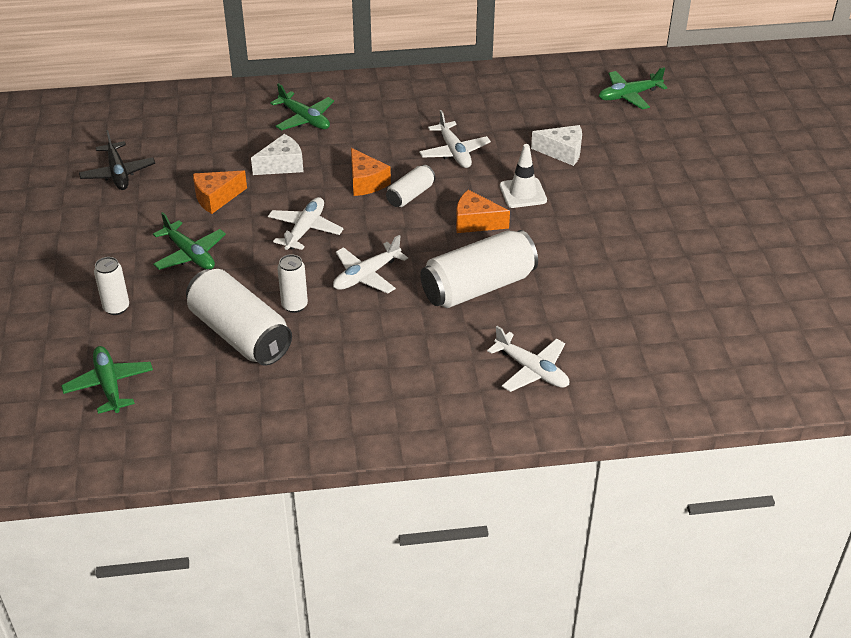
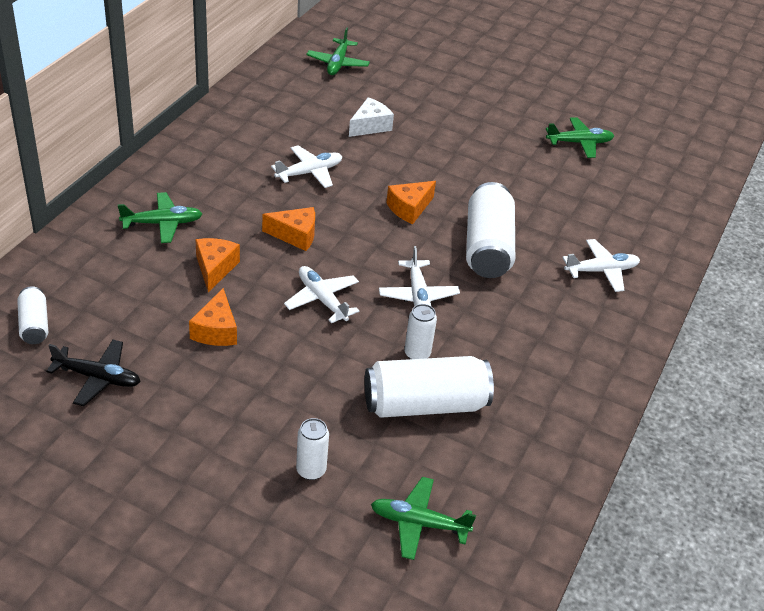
camera: 60 degrees left, 0 degrees up
(190, 254) = (282, 385): green plane -> green plane (579, 143)
(282, 165) = (215, 268): white cheese -> orange cheese
(410, 195) = (340, 222): white can -> white can (34, 325)
(454, 152) = (309, 172): white plane -> white plane turned 45 degrees counterclockwise
(523, 193) = (398, 169): white traffic cone -> none

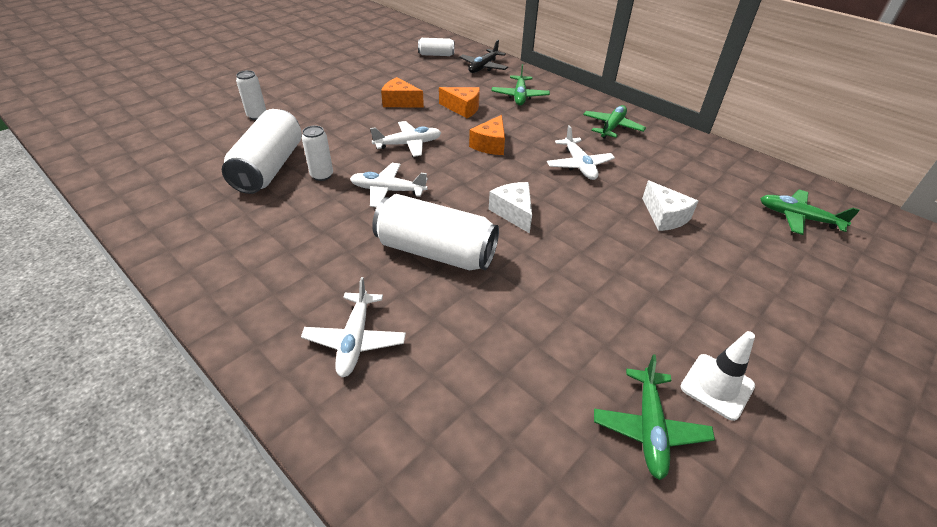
camera: 110 degrees right, 0 degrees up
(98, 378) = (383, 66): black plane -> black plane (483, 67)
(409, 208) = (513, 212): orange cheese -> white cheese
(418, 523) = (178, 144): green plane -> green plane (612, 127)
(533, 117) = (717, 386): none -> white traffic cone

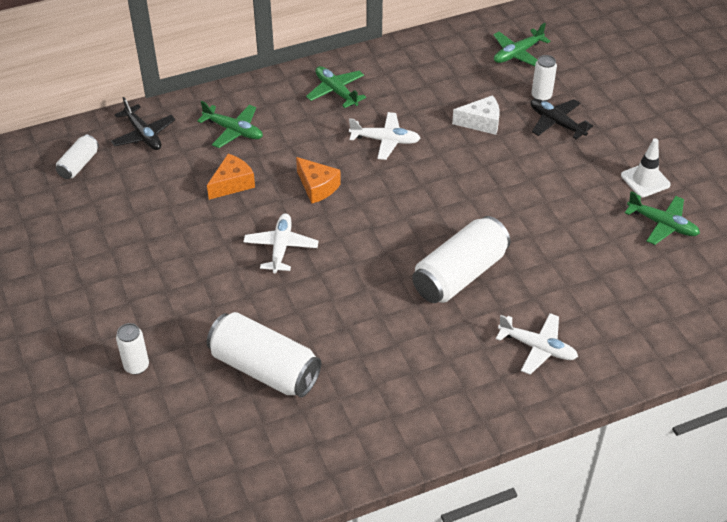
camera: 65 degrees left, 5 degrees up
(322, 175) = (302, 328): white can -> white can (541, 96)
(387, 190) = (356, 284): white plane -> none
(400, 102) = (184, 231): orange cheese -> none
(513, 212) = (432, 209): white cheese -> none
(727, 273) = (556, 123): none -> black plane

